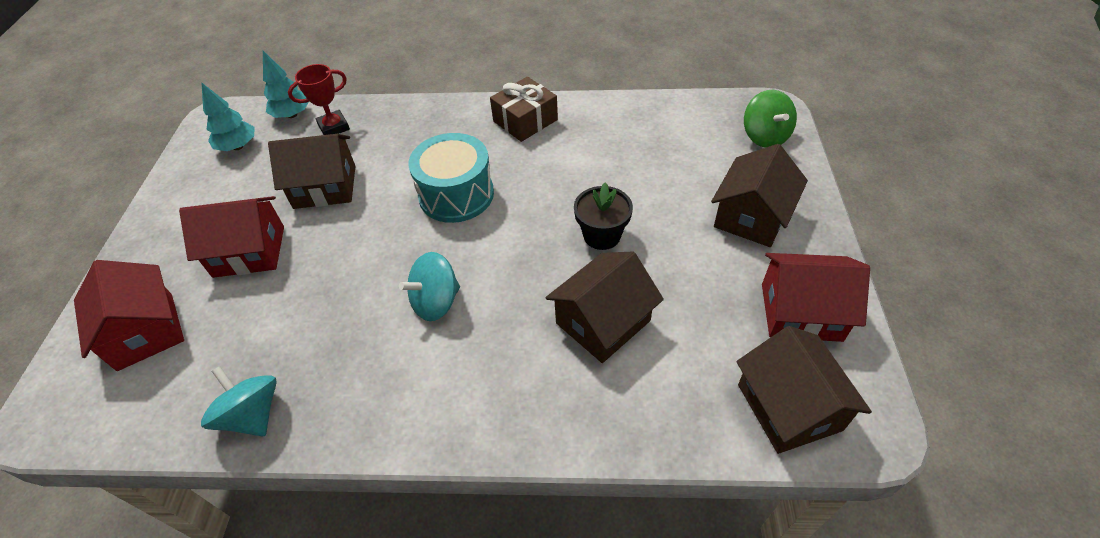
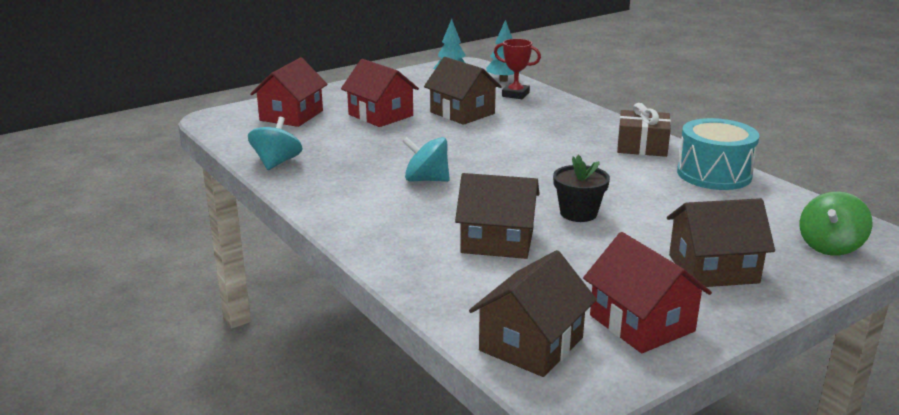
camera: 50 degrees right, 25 degrees down
(456, 194) = (526, 151): turquoise drum -> turquoise drum (714, 174)

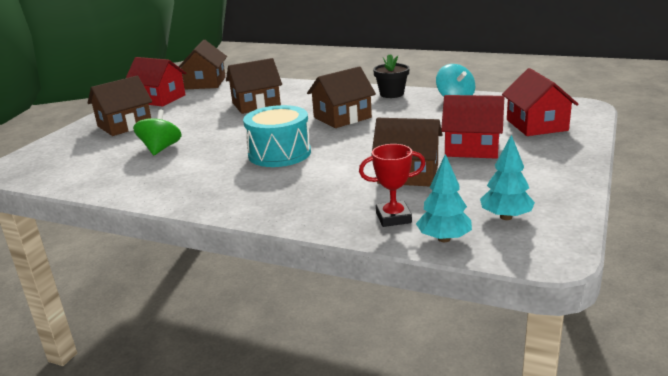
camera: 150 degrees right, 0 degrees up
(426, 180) = (342, 117): turquoise spinning top -> brown house
(578, 213) = (220, 128): black flower pot -> black flower pot (391, 94)
(642, 146) = (200, 192): brown gift -> none
(714, 174) = (125, 184): turquoise drum -> turquoise drum (279, 153)
(830, 246) = (44, 156): green spinning top -> green spinning top (161, 149)

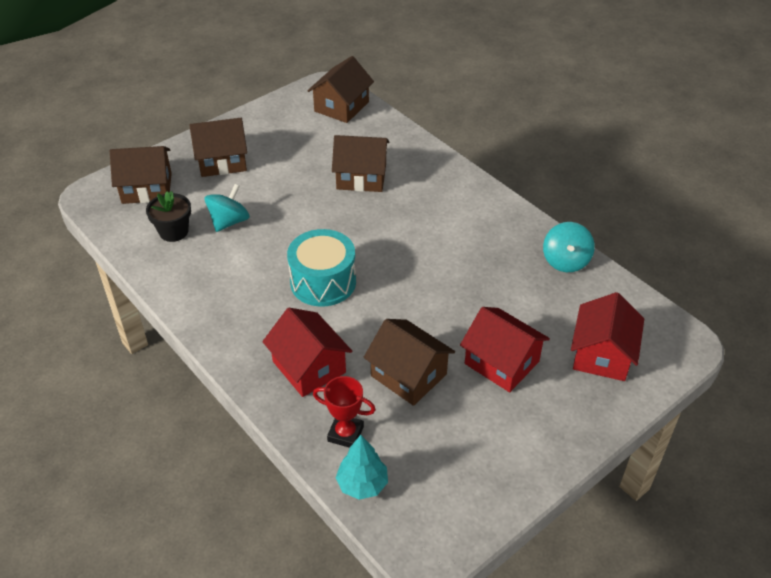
camera: 25 degrees right, 20 degrees up
(159, 99) = (280, 121): red house -> red house (309, 367)
(161, 149) = (229, 221): green spinning top -> turquoise spinning top
(342, 117) = (424, 244): brown house -> brown house (147, 188)
(391, 94) = (508, 219): black flower pot -> black flower pot (174, 232)
(506, 217) = (437, 483): turquoise tree -> none

